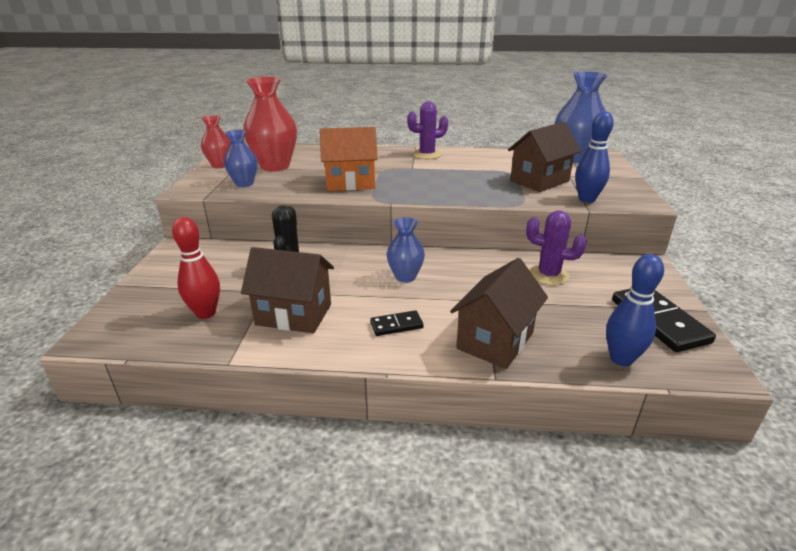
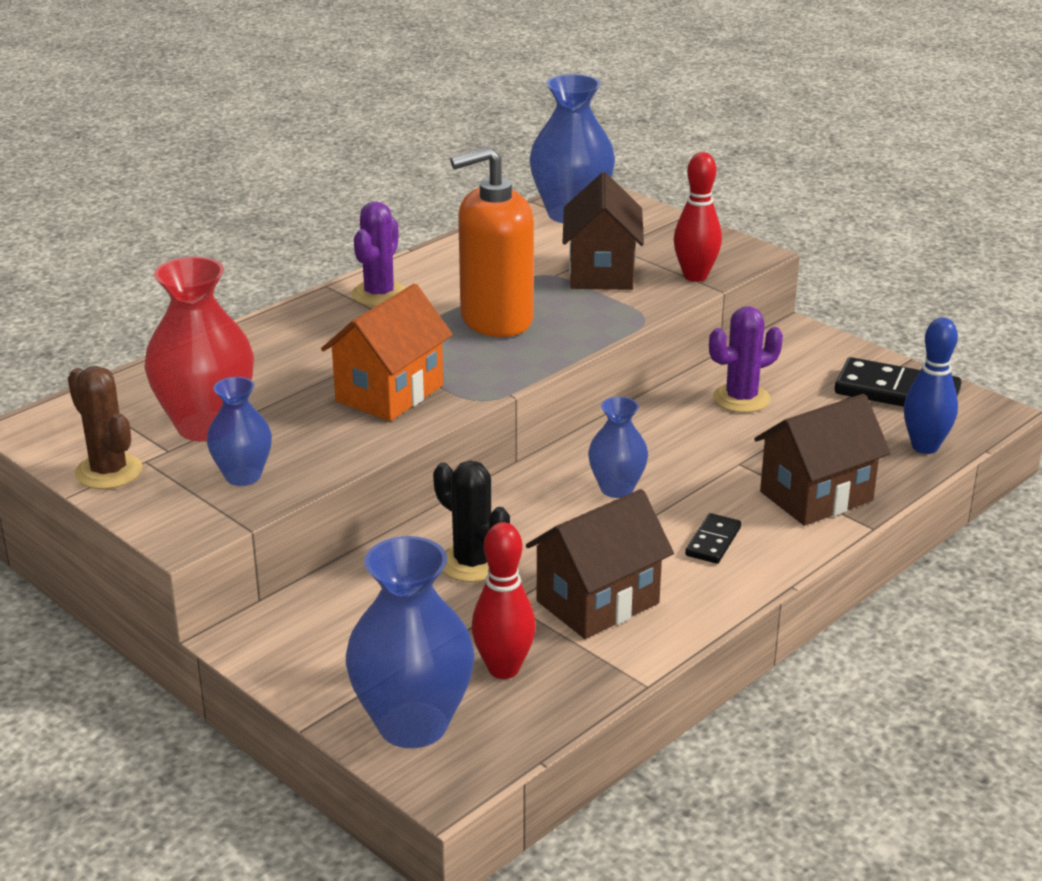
camera: 50 degrees left, 0 degrees up
(137, 309) = (413, 724): none -> blue vase
(220, 165) = (109, 472): red vase -> brown cactus
(450, 178) = (496, 320): none -> orange soap dispenser
(495, 340) = (816, 496): brown house -> brown house turned 75 degrees clockwise
(586, 199) = (695, 276): blue bowling pin -> red bowling pin

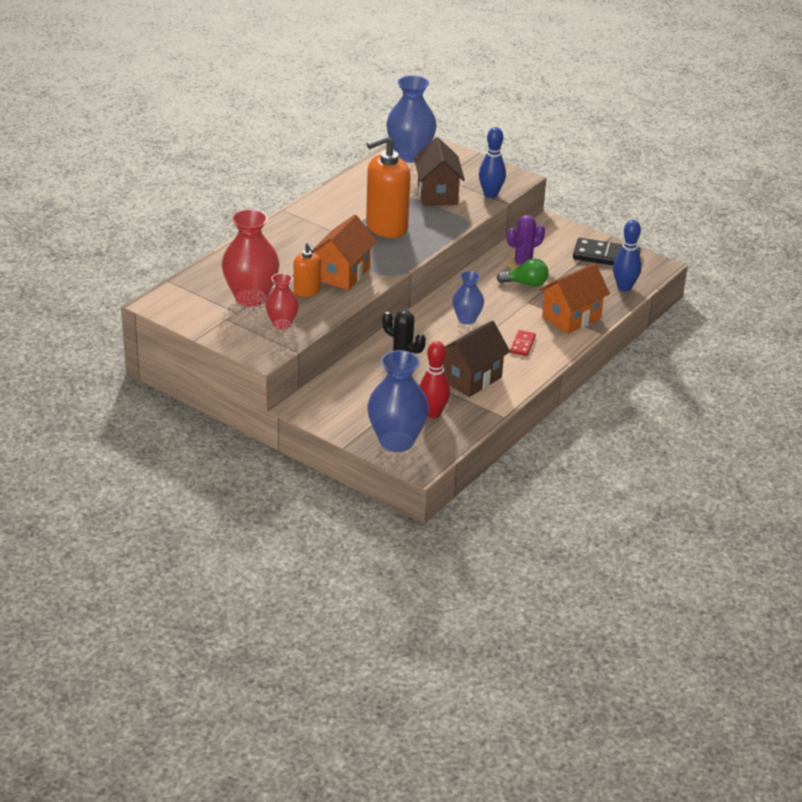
camera: 10 degrees left, 5 degrees up
(109, 472) = (210, 325): brown cactus -> none
(243, 476) = (282, 324): blue vase -> red vase
(313, 420) = (307, 291): none -> orange soap dispenser
(379, 294) = (315, 214): purple cactus -> none
(695, 276) = (490, 194): red bowling pin -> blue bowling pin
(713, 541) = (522, 344): black domino -> red domino
(740, 431) = (526, 284): none -> green light bulb
(816, 496) = (571, 318): brown house -> orange house

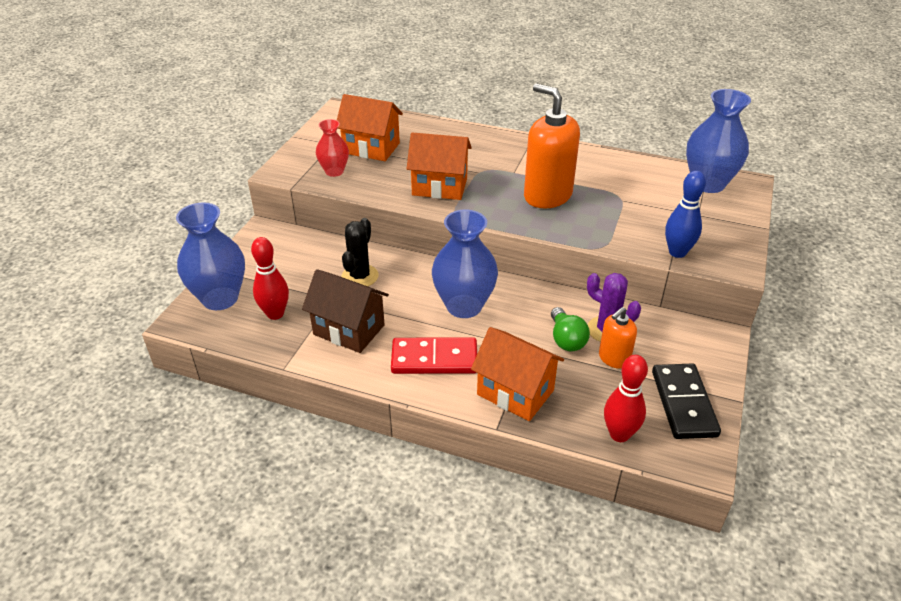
camera: 75 degrees right, 5 degrees up
(251, 298) = (371, 148): red vase -> orange house
(307, 291) = (397, 173): orange soap dispenser -> orange soap dispenser (614, 358)
(437, 194) = (643, 215): brown house -> none
(467, 319) = (464, 306): blue vase -> blue vase, size x1.74
(522, 344) = (434, 359): red domino -> red domino, size x1.88
(624, 287) = (619, 434): blue bowling pin -> red bowling pin

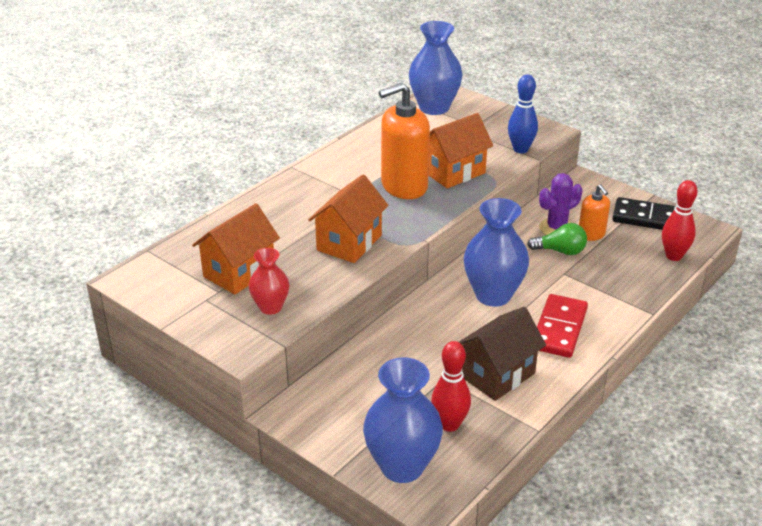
camera: 70 degrees left, 5 degrees down
(360, 276) = (415, 352): black cactus -> none
(515, 392) = (615, 294): orange house -> orange house (454, 172)

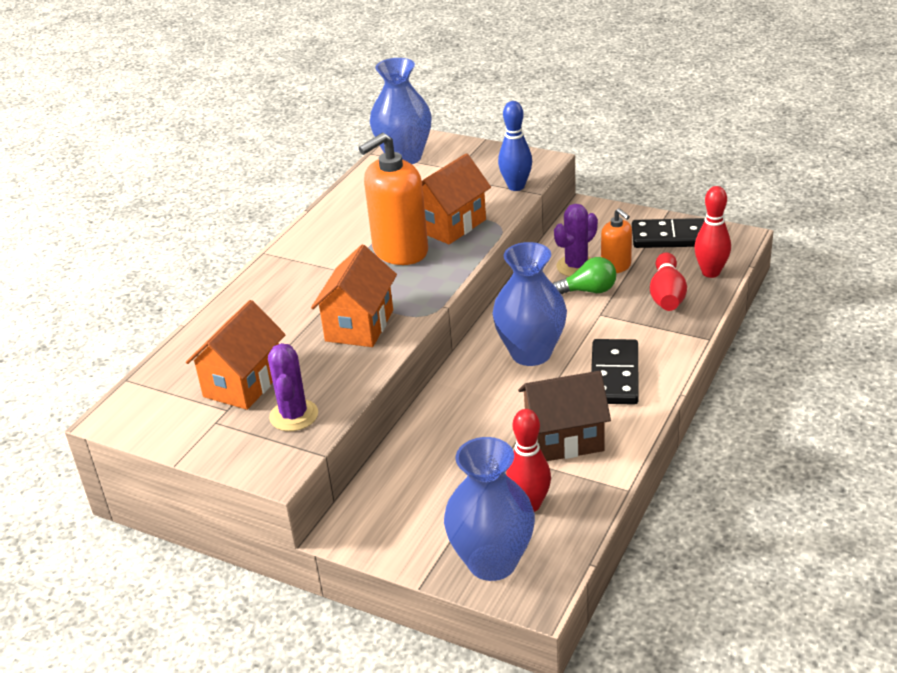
camera: 10 degrees left, 0 degrees up
(270, 307) = (294, 415): red vase -> purple cactus
(497, 375) = (564, 439): brown house -> brown house turned 45 degrees clockwise
(559, 329) = (614, 375): red domino -> black domino
(628, 268) = (667, 295): none -> red bowling pin

